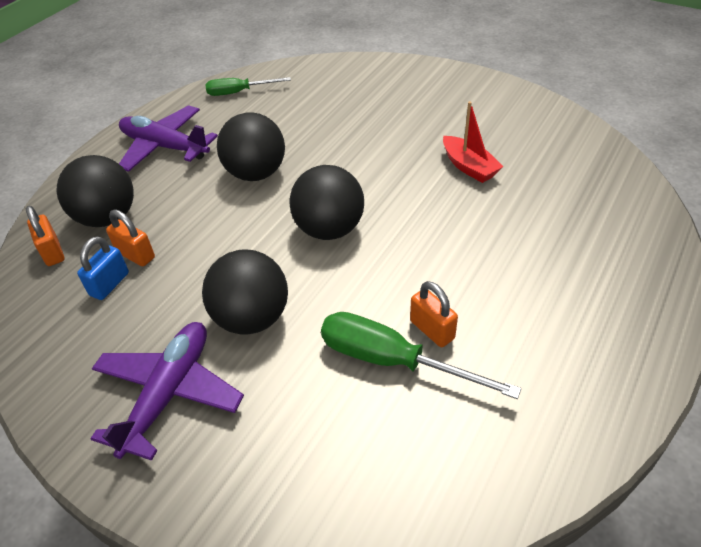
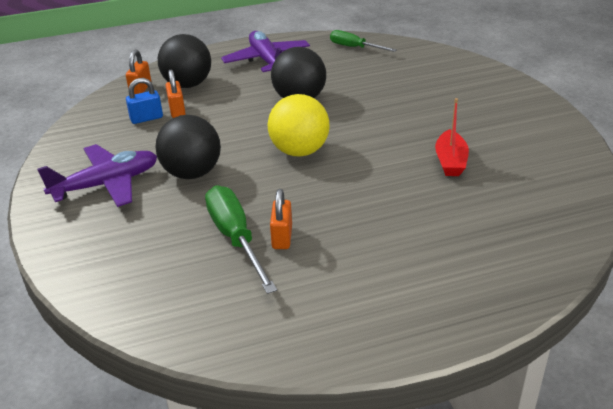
camera: 40 degrees right, 10 degrees down
(329, 229) = (299, 151): black ball -> yellow ball

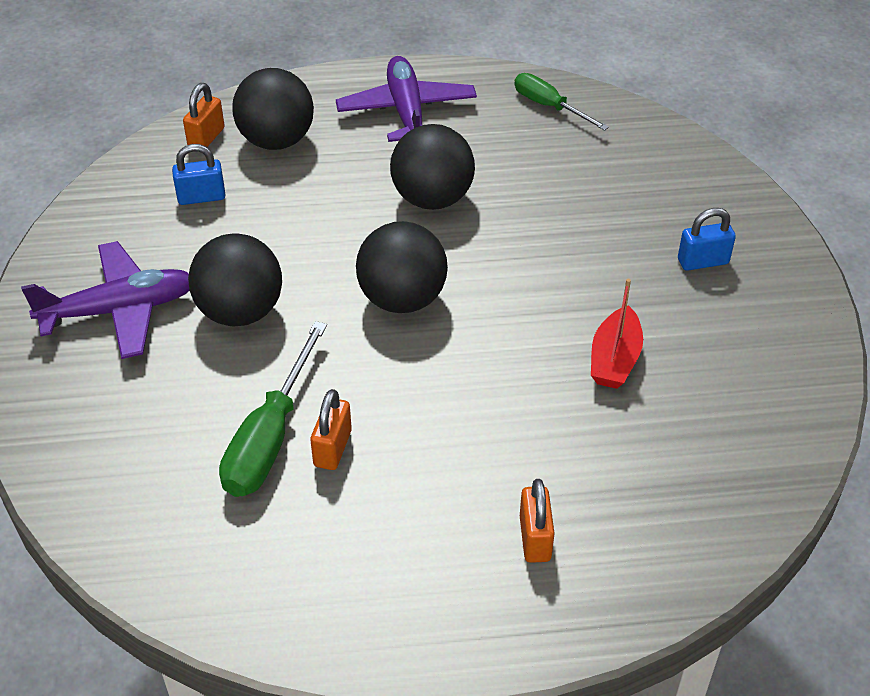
camera: 10 degrees right, 10 degrees up
(177, 110) = (248, 190): orange padlock -> orange padlock (535, 538)
(235, 238) = (270, 438): green screwdriver -> green screwdriver turned 150 degrees counterclockwise
(299, 151) = (402, 299): yellow ball -> black ball
(482, 106) = (703, 261): none -> blue padlock

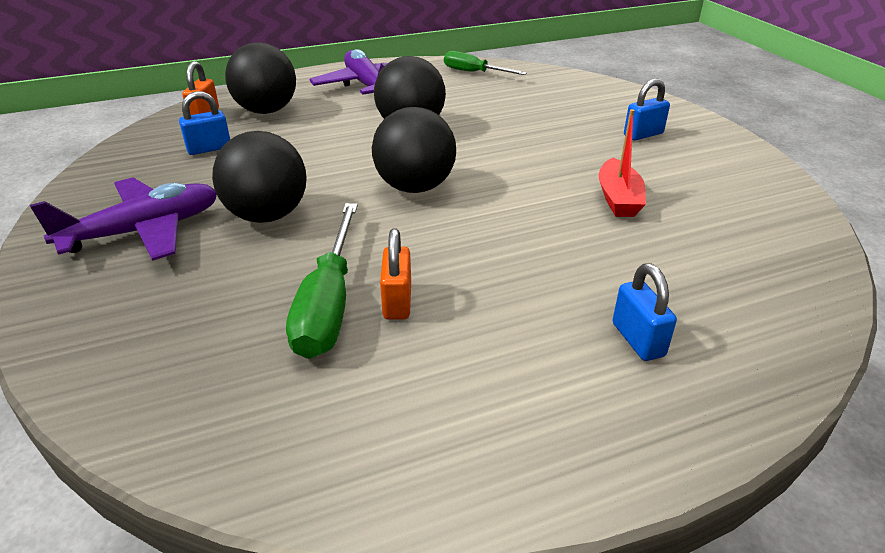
camera: 15 degrees left, 10 degrees down
(535, 538) = (637, 340): orange padlock -> blue padlock

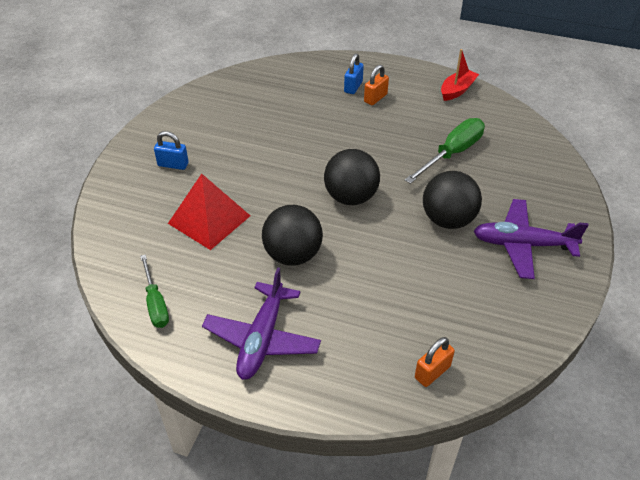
camera: 140 degrees left, 10 degrees up
(209, 149) = (451, 313): blue padlock -> none
(266, 111) = (377, 347): black ball -> none
(397, 302) = (423, 140): orange padlock -> orange padlock (375, 98)
(526, 117) = (209, 219): none -> red pyramid
(618, 199) = (264, 135): red boat -> red boat (457, 90)

